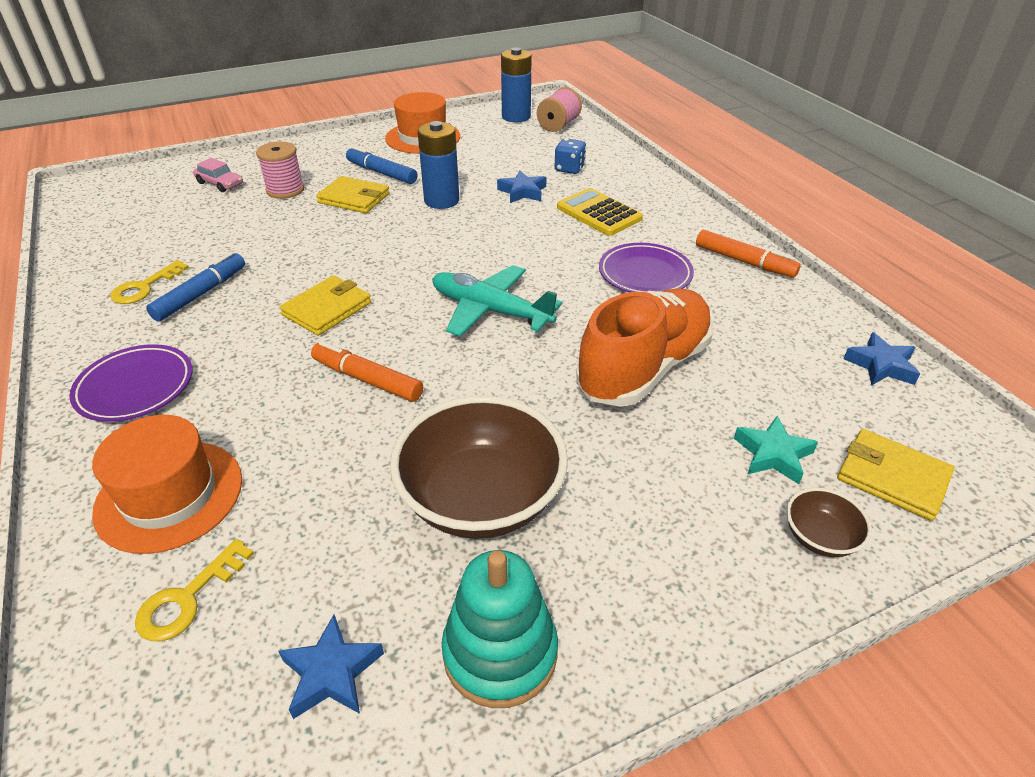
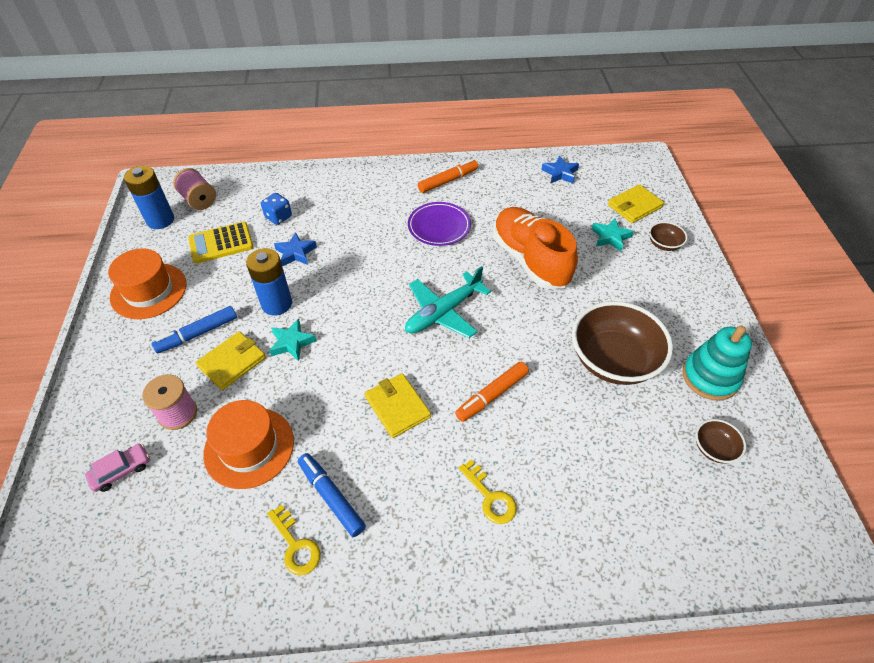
camera: 70 degrees left, 10 degrees up
(135, 387) = (446, 550): purple plate -> none
(169, 495) = (572, 525): orange hat -> orange hat (249, 447)
(188, 598) = (658, 515): yellow key -> yellow key (490, 497)
(331, 673) = (714, 448): blue star -> brown bowl
(392, 222) = (292, 343): none -> turquoise star
(599, 213) = (353, 223): yellow calculator -> yellow calculator (221, 243)

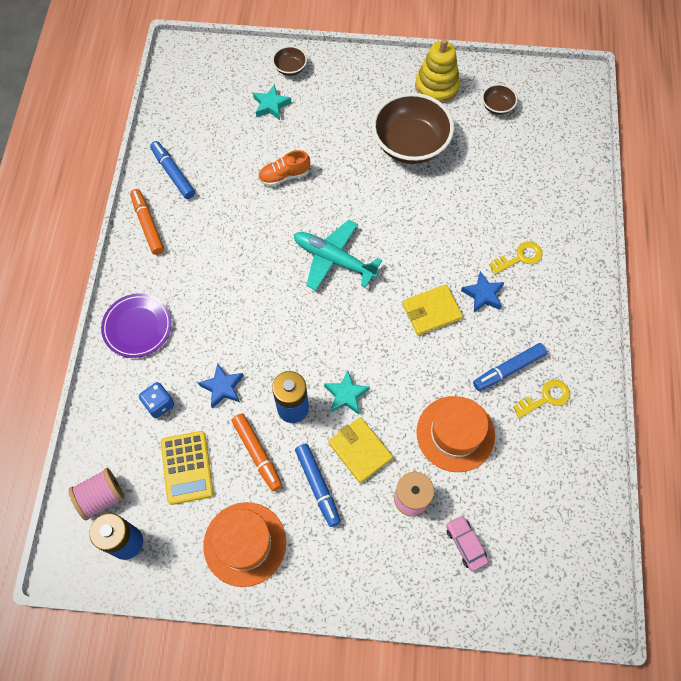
camera: 80 degrees left, 15 degrees up
(439, 226) = (218, 245): purple plate -> purple plate (137, 327)
(443, 312) = (334, 259): turquoise plane -> turquoise plane turned 150 degrees clockwise
(492, 395) = (430, 238): orange marker -> orange marker (257, 453)
(505, 186) = (173, 173): none -> blue marker
(530, 260) = (284, 176): orange shoe -> orange shoe, size x0.49
(560, 173) = (168, 121): blue star -> blue star (483, 294)
(634, 206) = (234, 74): yellow wallet -> none
(710, 377) = (436, 87): turquoise stacking toy -> yellow stacking toy

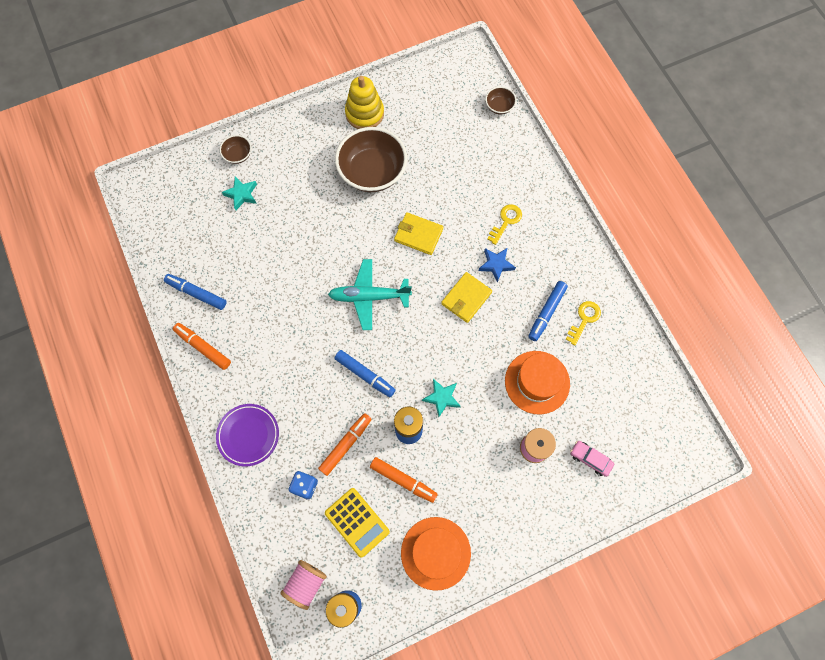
camera: 30 degrees left, 5 degrees up
(222, 387) = (346, 445): blue star -> orange marker
(284, 176) = (289, 249): orange shoe -> none
(318, 486) = (462, 478): blue marker -> blue marker (365, 375)
(359, 450) = (477, 434): yellow wallet -> yellow wallet (418, 235)
(497, 107) = (420, 107): brown bowl -> brown bowl (499, 106)

